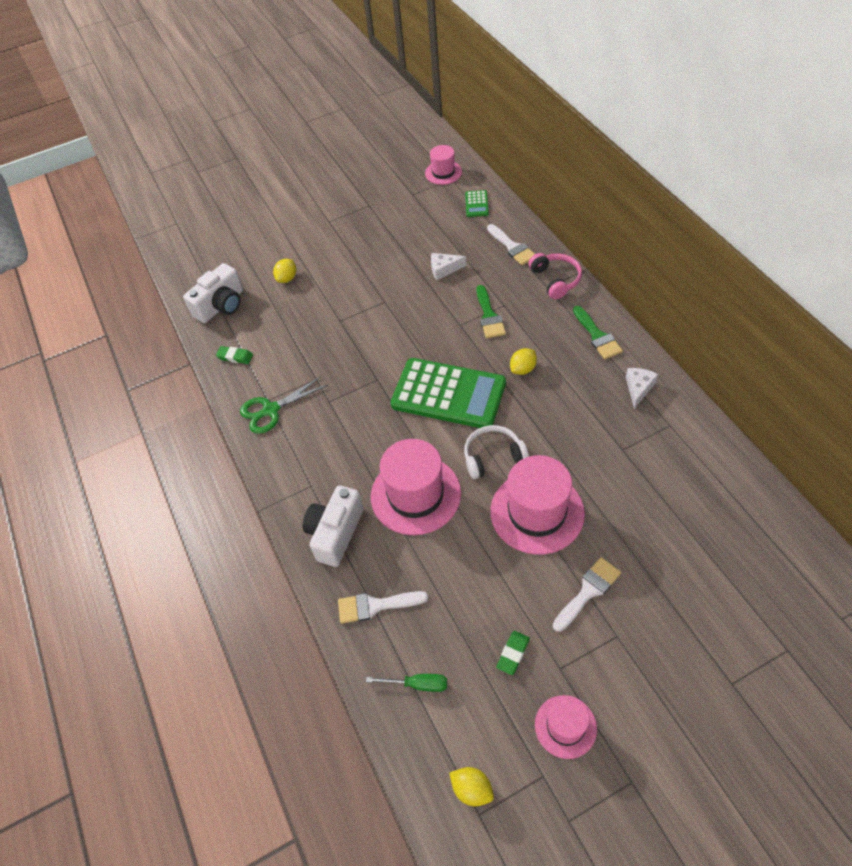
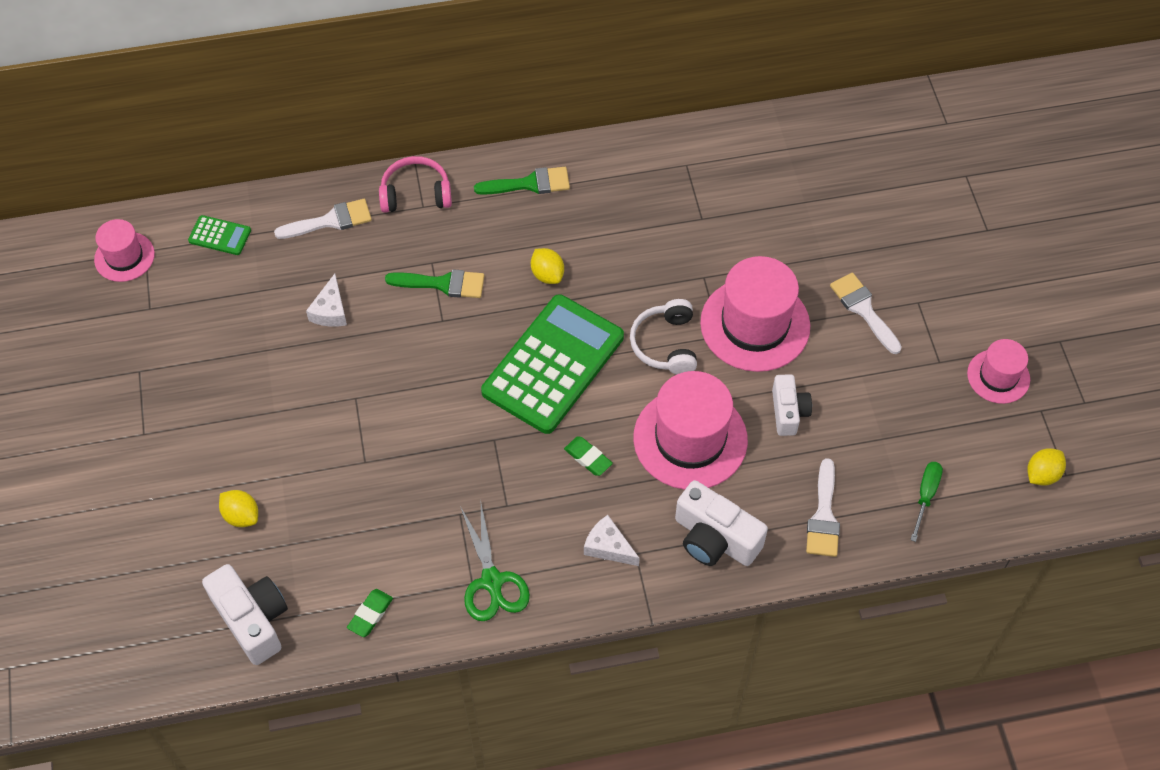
camera: 80 degrees left, 5 degrees up
(463, 556) = (788, 412): none -> white camera
(513, 653) = (914, 398): green eraser -> green eraser (588, 458)
(638, 388) = (624, 173): white cheese -> white cheese (608, 547)

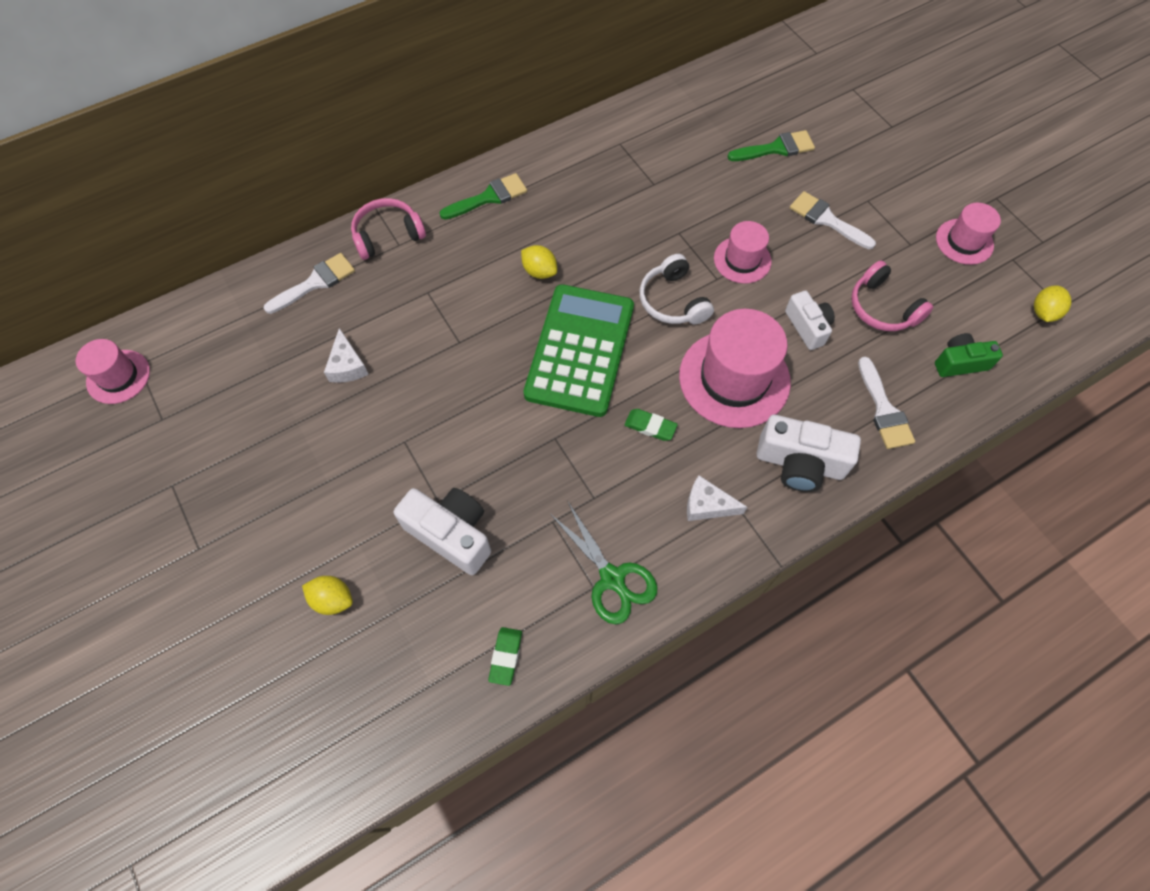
camera: 20 degrees left, 5 degrees up
(220, 236) = (210, 328): green calculator -> none
(252, 619) = (385, 707): white camera -> white camera (451, 534)
(443, 284) = (446, 308): green brush -> green brush (776, 148)
(755, 324) = (742, 260): pink hat -> pink hat, size x0.56
(874, 417) = (882, 308): none -> pink headphones
(925, 496) = (959, 363): green screwdriver -> green camera

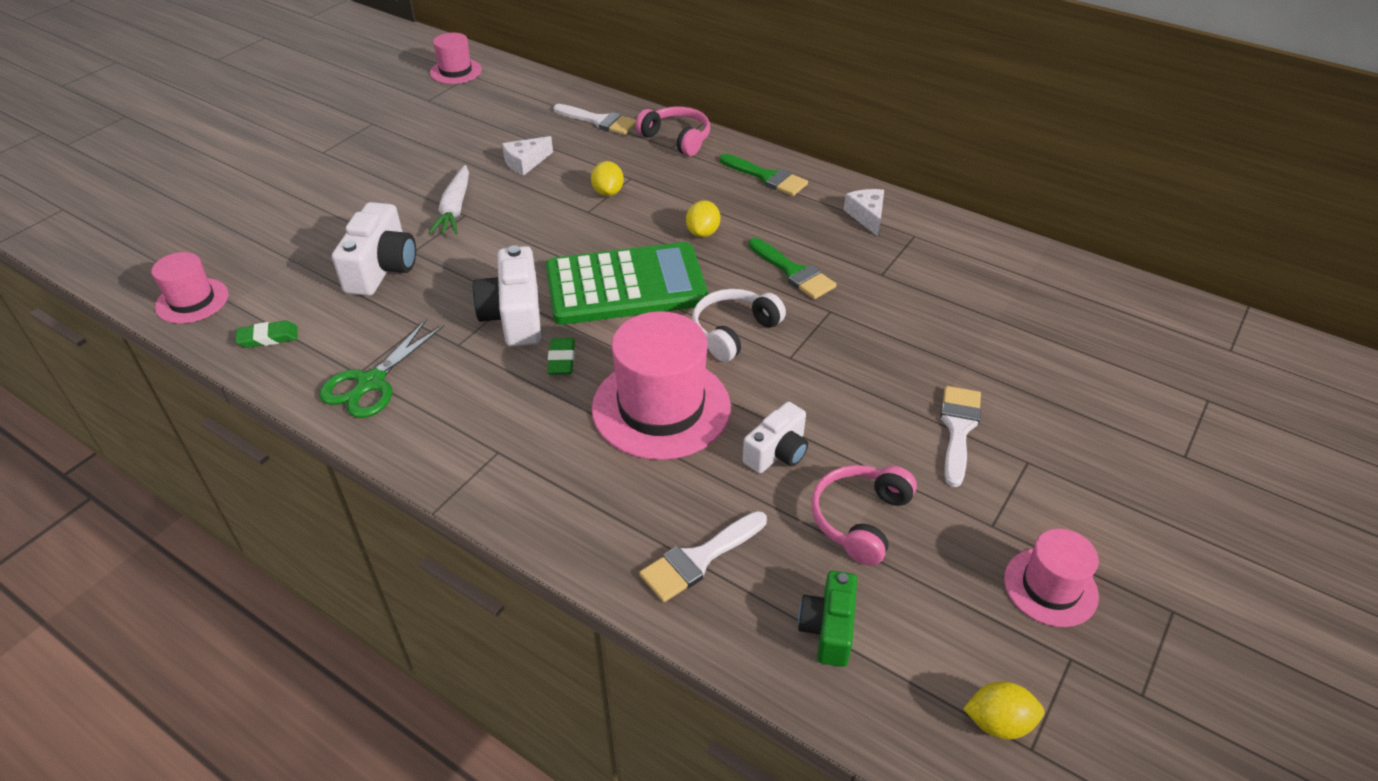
camera: 65 degrees right, 20 degrees down
(332, 599) = (297, 227): yellow lemon -> yellow lemon (608, 192)
(389, 447) = (455, 209): none -> white carrot
(707, 505) = (484, 429): white cheese -> white cheese (867, 216)
(742, 260) = (833, 370): pink hat -> pink hat (192, 301)
(776, 148) = (1029, 355): green brush -> green brush (794, 272)
(799, 463) = (576, 494): white camera -> white camera (514, 316)
(959, 363) = (828, 629): green camera -> green camera turned 135 degrees counterclockwise

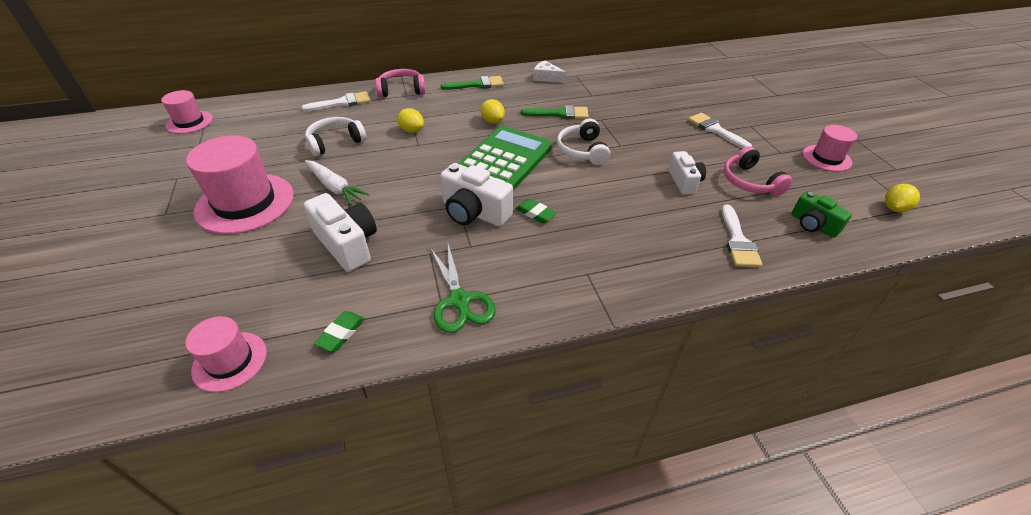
camera: 50 degrees left, 0 degrees up
(525, 162) = (335, 142): white cheese -> white headphones
(661, 407) = (614, 199): pink hat -> pink hat (245, 203)

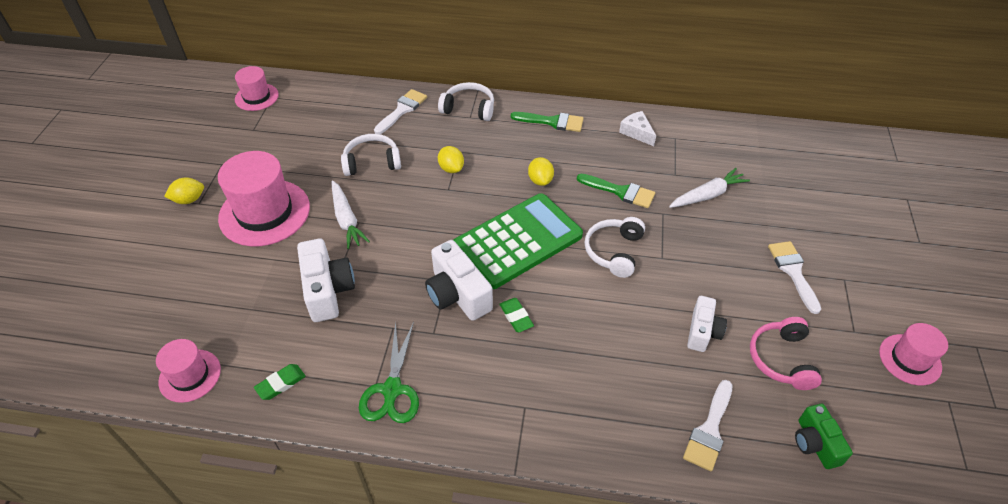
camera: 25 degrees right, 5 degrees up
(342, 102) = (402, 110): white brush -> white brush turned 60 degrees counterclockwise
(402, 90) = (469, 108): pink headphones -> white headphones
(624, 101) = (707, 195): none -> white carrot
(894, 208) = (941, 461): yellow lemon -> yellow lemon (189, 200)

